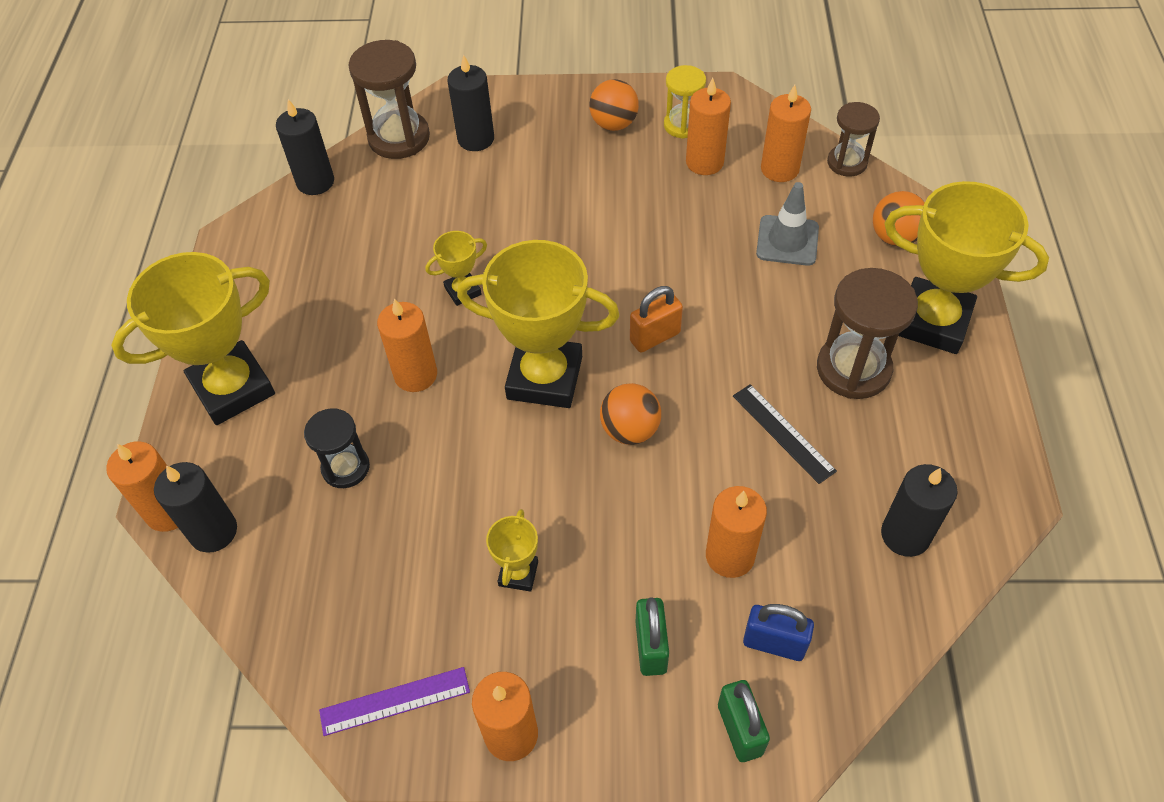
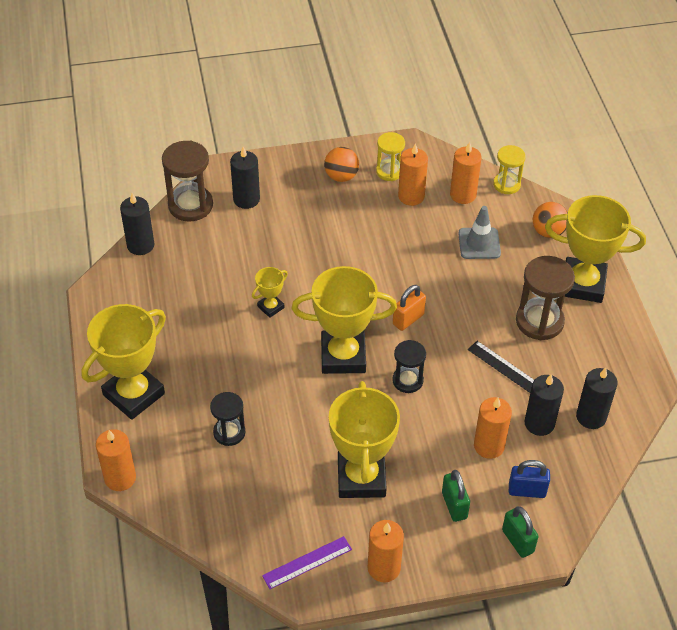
camera: 15 degrees left, 5 degrees down
(213, 531) = (155, 485): black candle -> black candle (539, 423)
(415, 375) = (256, 367): orange candle -> none
(518, 573) = (361, 478): yellow trophy -> yellow trophy, size x2.16
(630, 430) = (407, 380): orange ball -> black hourglass
(847, 163) = (506, 184): brown hourglass -> yellow hourglass

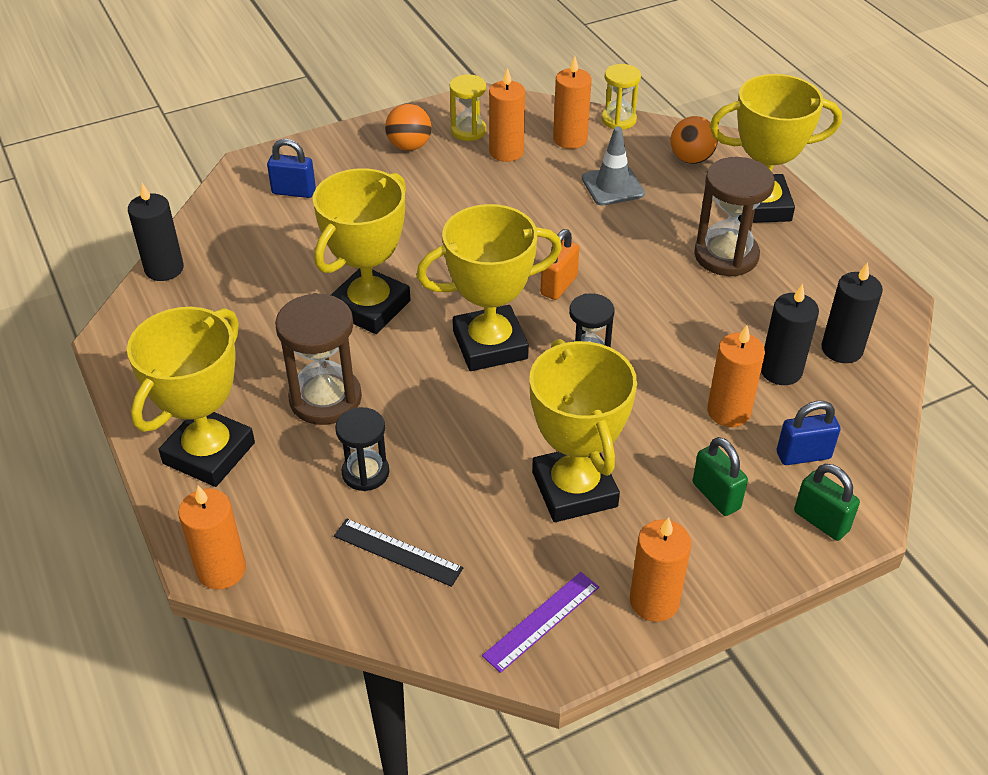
camera: 15 degrees left, 5 degrees down
(190, 205) = (220, 211): brown hourglass -> brown hourglass (325, 399)
(246, 199) = (294, 192): black candle -> blue padlock
(270, 307) = (370, 307): yellow trophy -> yellow trophy, size x2.16
(504, 367) = (706, 315): black ruler -> black ruler (398, 552)

